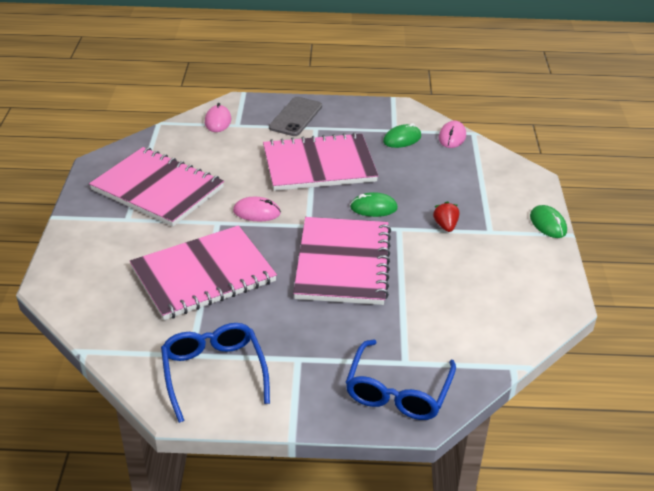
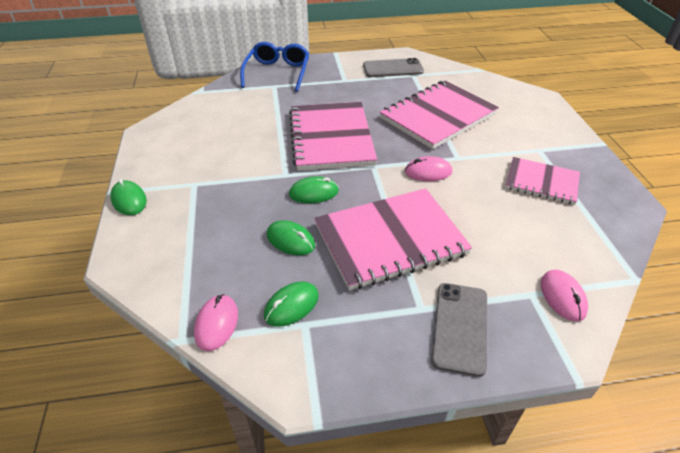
camera: 170 degrees right, 5 degrees up
(157, 189) = (541, 182): pink notebook -> pink notebook, size x0.59
(214, 373) = (392, 68): blue glasses -> grey phone
(399, 175) = (290, 240): none -> green mouse
(445, 226) = (238, 183): red strawberry -> none

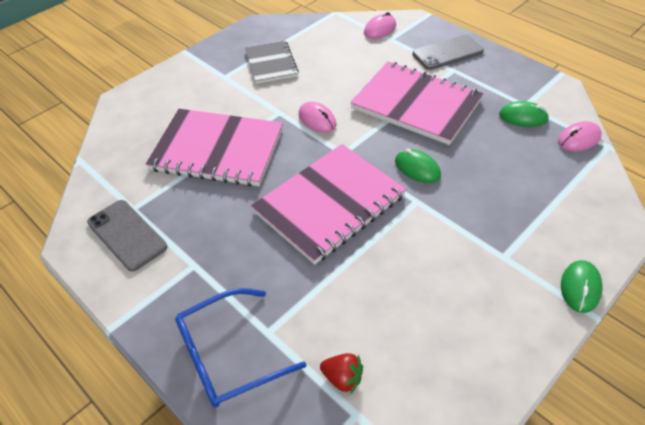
camera: 125 degrees left, 5 degrees up
(221, 95) = (342, 378): none -> red strawberry
(290, 240) = (478, 150): green mouse -> none
(541, 182) = (271, 64): pink notebook -> grey notebook

